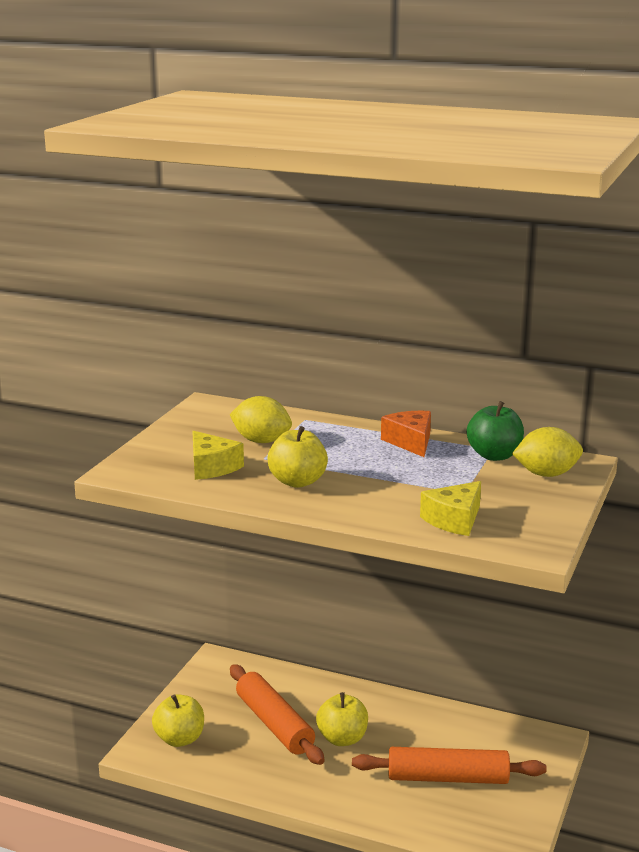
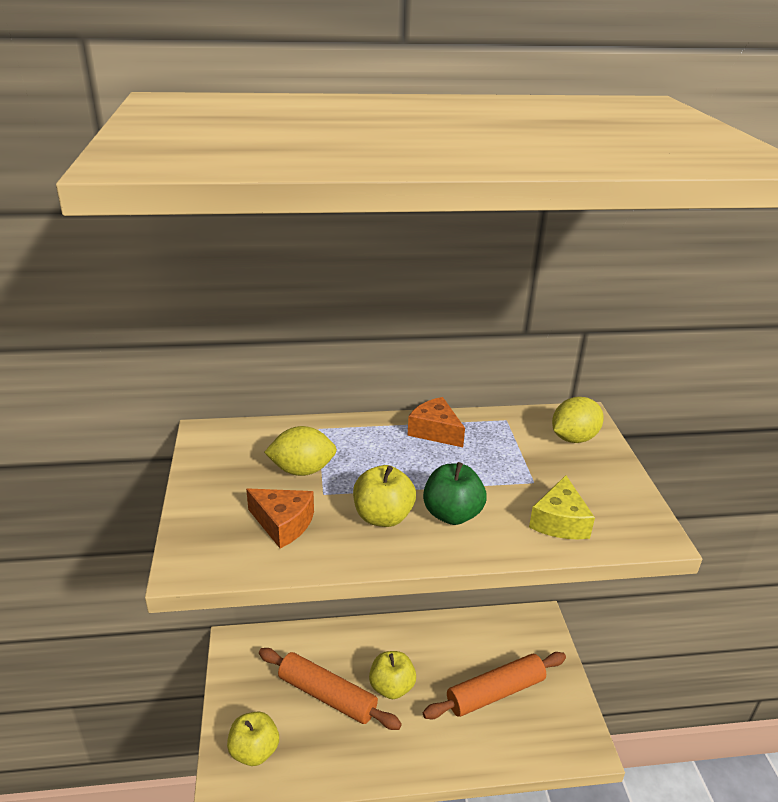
camera: 30 degrees left, 10 degrees up
(212, 467) = (283, 523): yellow cheese -> orange cheese
(494, 455) = (515, 428): green apple -> green apple (452, 514)

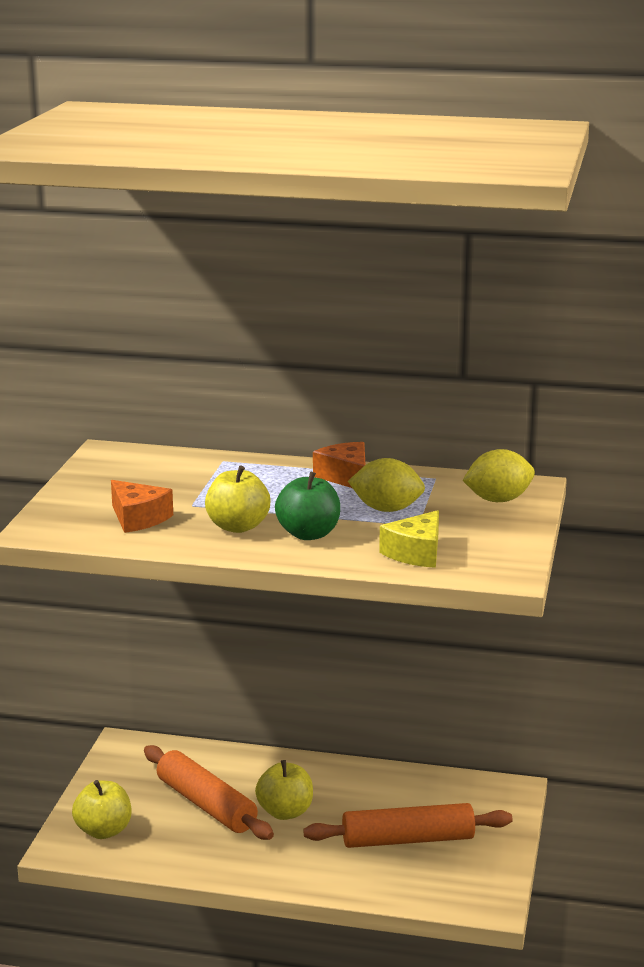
camera: 20 degrees right, 10 degrees down
(302, 470) = (183, 487): yellow lemon -> yellow lemon (386, 509)

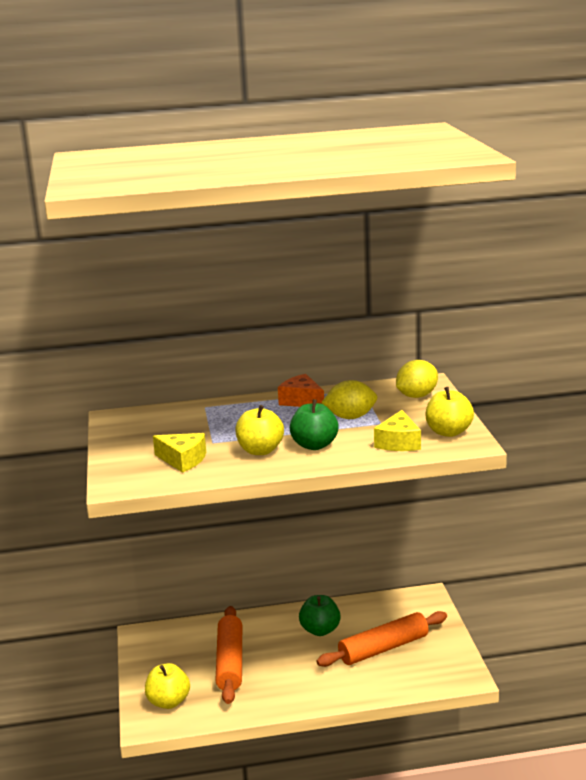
camera: 20 degrees left, 0 degrees up
(138, 518) = (183, 460): orange cheese -> yellow cheese
(206, 805) = (230, 662): orange rolling pin -> orange rolling pin turned 60 degrees clockwise
(285, 812) = (288, 652): yellow apple -> yellow apple (448, 432)
(343, 796) = (320, 630): none -> green apple

